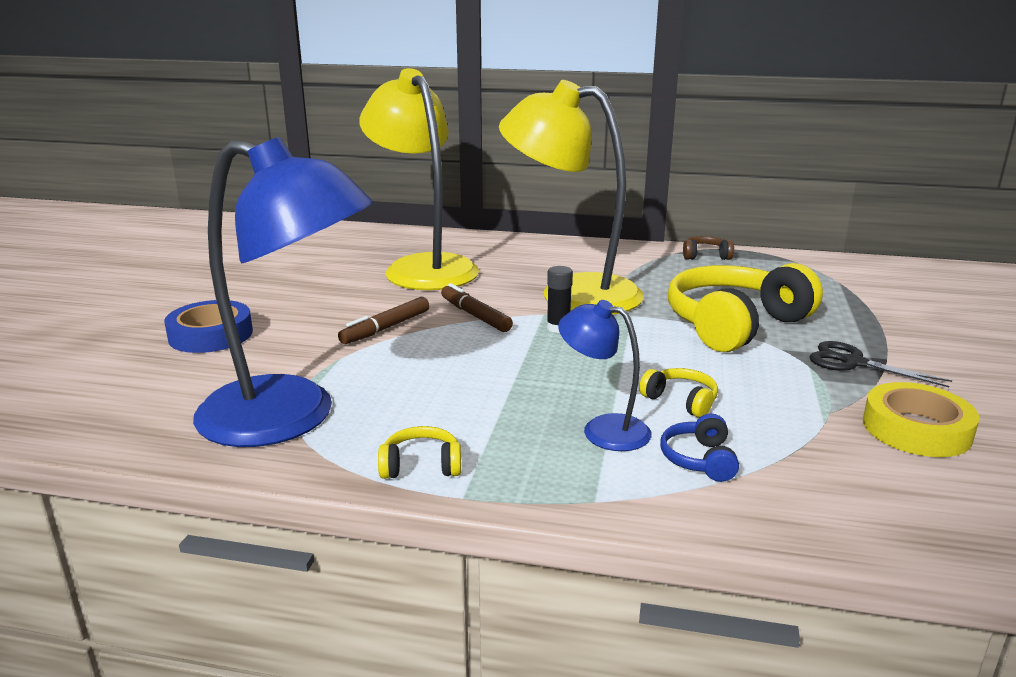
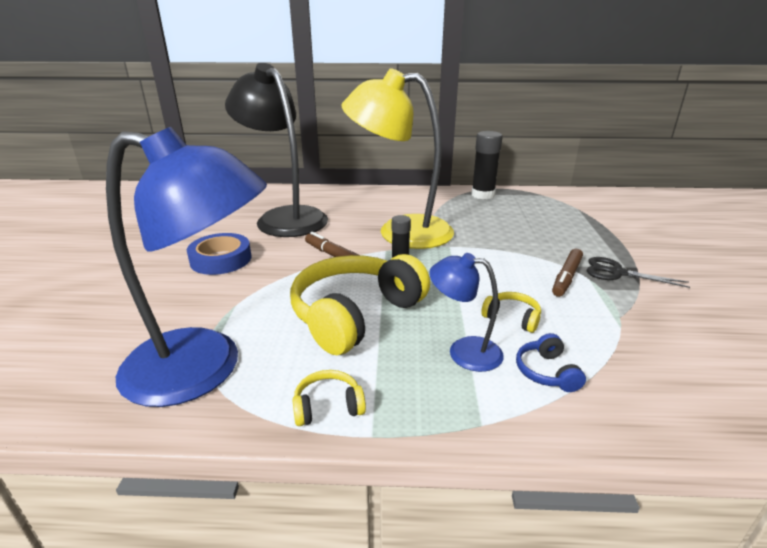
camera: 10 degrees left, 5 degrees up
(211, 335) = (121, 292): blue tape -> blue tape (221, 259)
(386, 328) = (267, 273): brown marker -> brown marker (566, 277)
(423, 267) = (284, 217): yellow lamp -> black lamp
(705, 256) = (483, 195): brown headphones -> black glue stick
(734, 325) = (524, 248): yellow headphones -> yellow headphones (355, 314)
(916, 429) = (685, 325): yellow tape -> none

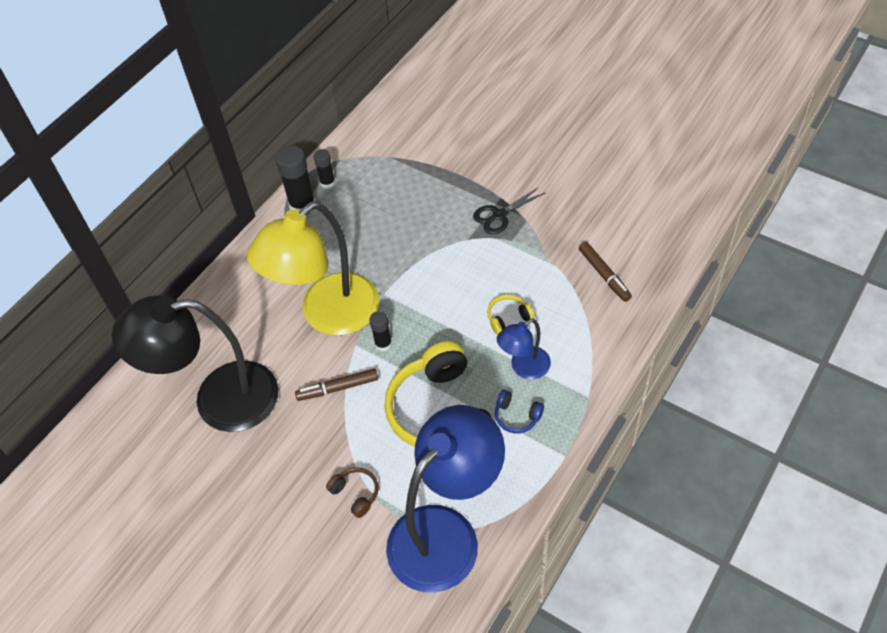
camera: 55 degrees left, 25 degrees up
(221, 259) = (277, 483): blue tape -> none
(229, 298) = (355, 494): none -> brown headphones
(328, 406) = (528, 469): yellow headphones -> none
(515, 196) = (327, 182): none -> black glue stick
(546, 372) = (569, 336): blue headphones -> blue headphones (517, 416)
(566, 277) = (484, 250): brown marker -> brown marker (604, 275)

